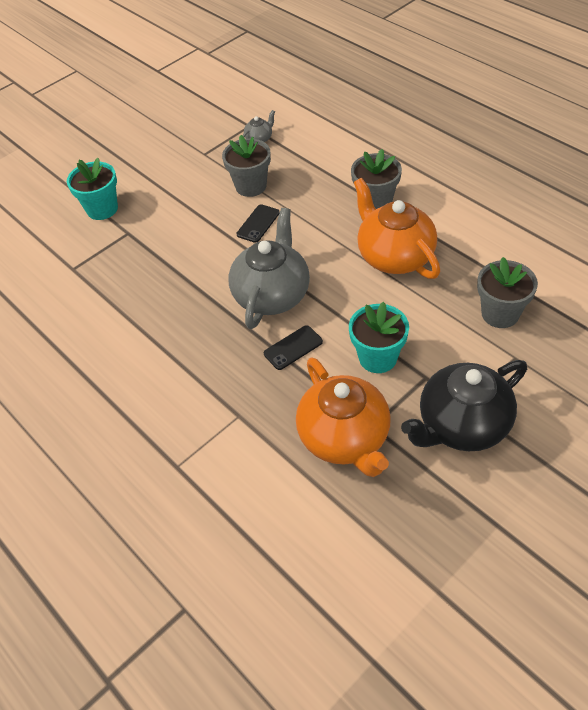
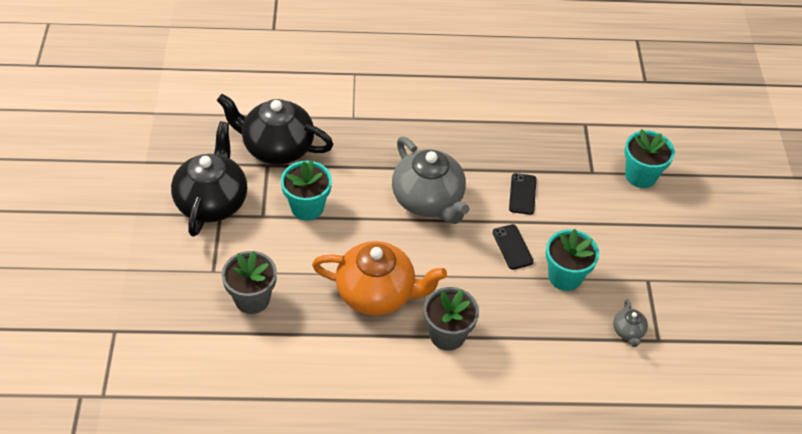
camera: 125 degrees right, 0 degrees up
(251, 186) = (565, 276): grey flower pot -> turquoise flower pot
(293, 348) = (369, 176): black phone -> black phone (522, 194)
(344, 438) = (277, 147): orange teapot -> black teapot

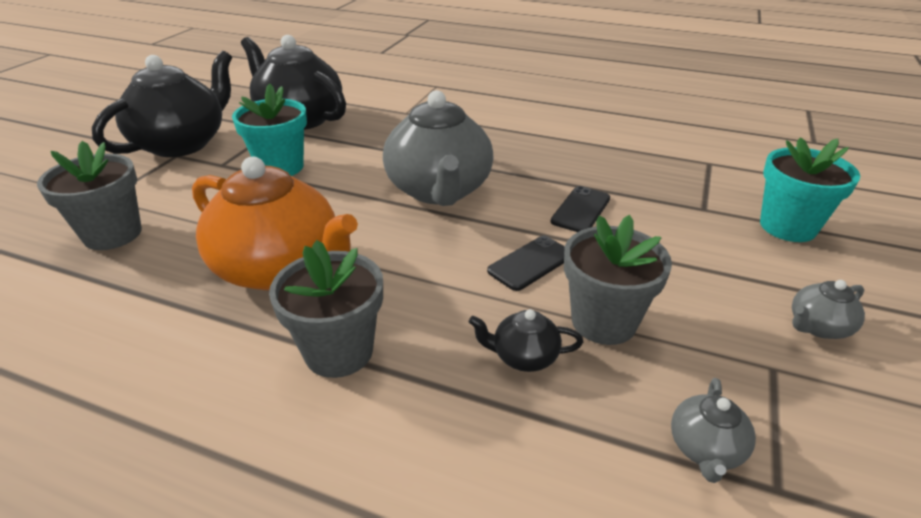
camera: 25 degrees right, 15 degrees down
(512, 247) = (530, 263): black phone -> black phone turned 45 degrees clockwise
(536, 309) = (524, 356): none -> black teapot
(565, 276) = (603, 322): turquoise flower pot -> grey flower pot
(664, 248) = (818, 327): none -> grey teapot

